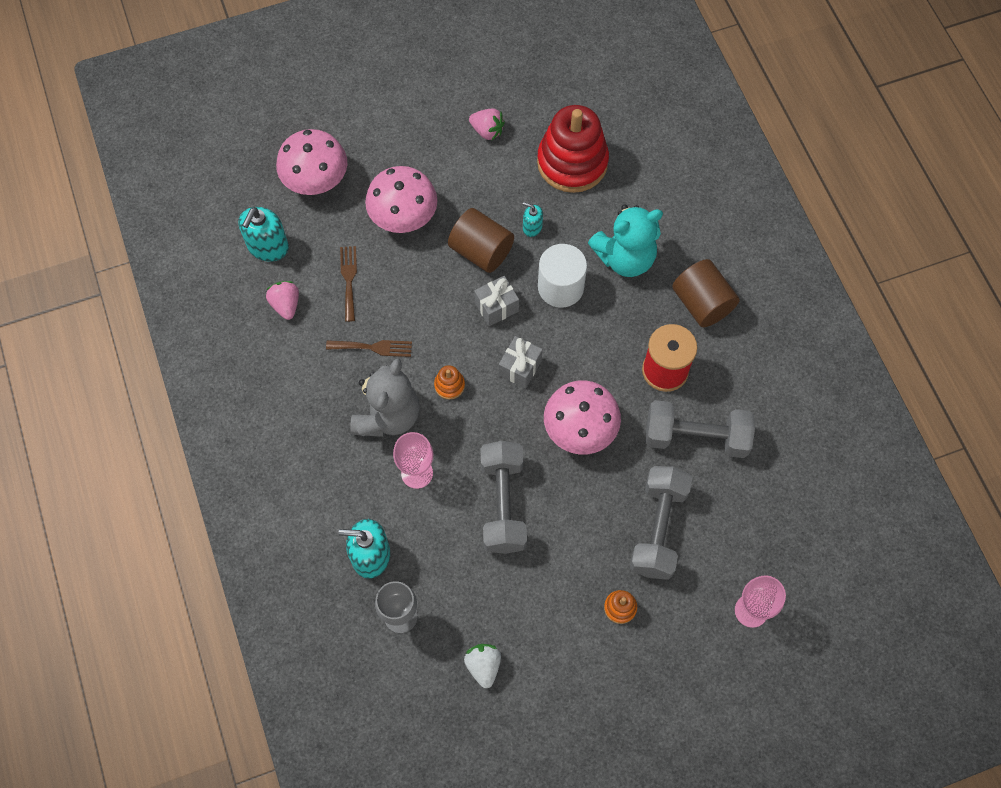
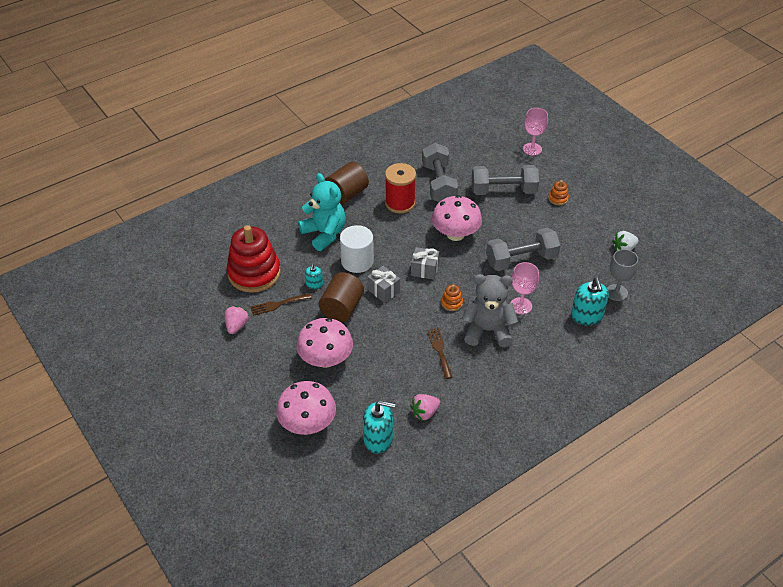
camera: 105 degrees left, 20 degrees down
(349, 279) = (390, 379): brown fork -> brown fork (278, 304)

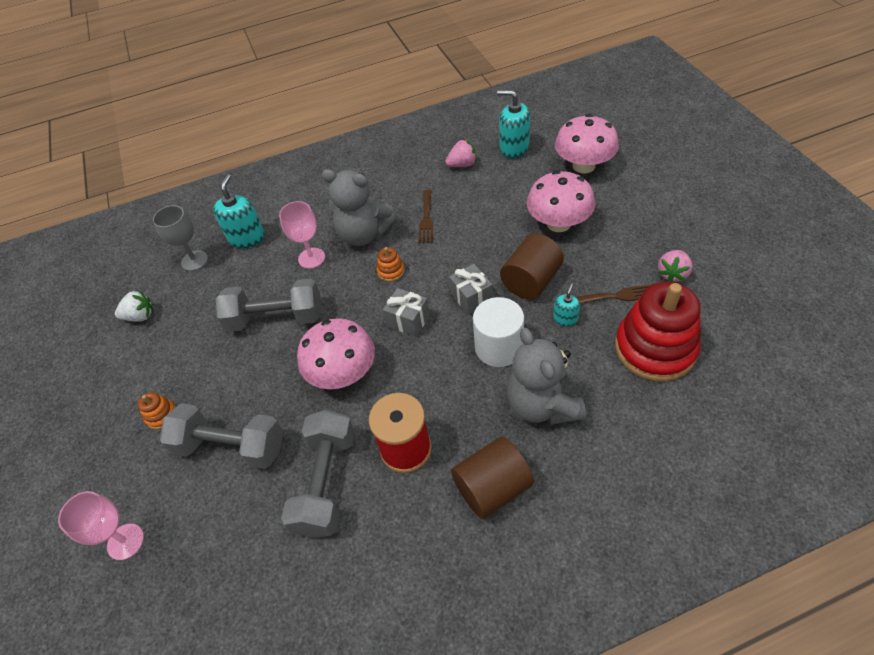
camera: 160 degrees left, 5 degrees up
(324, 234) = (542, 405): turquoise teddy bear -> grey teddy bear

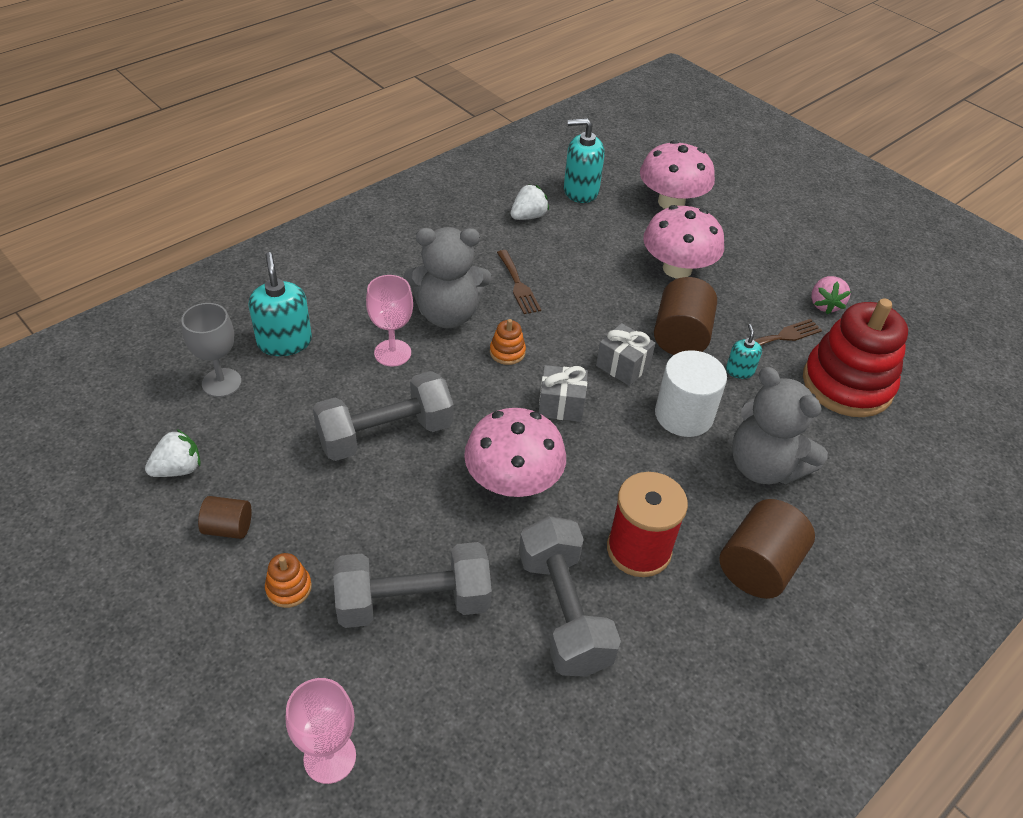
camera: 30 degrees left, 5 degrees down
(148, 364) = (228, 528): none -> brown cylinder
(462, 165) = (528, 216): pink strawberry -> white strawberry

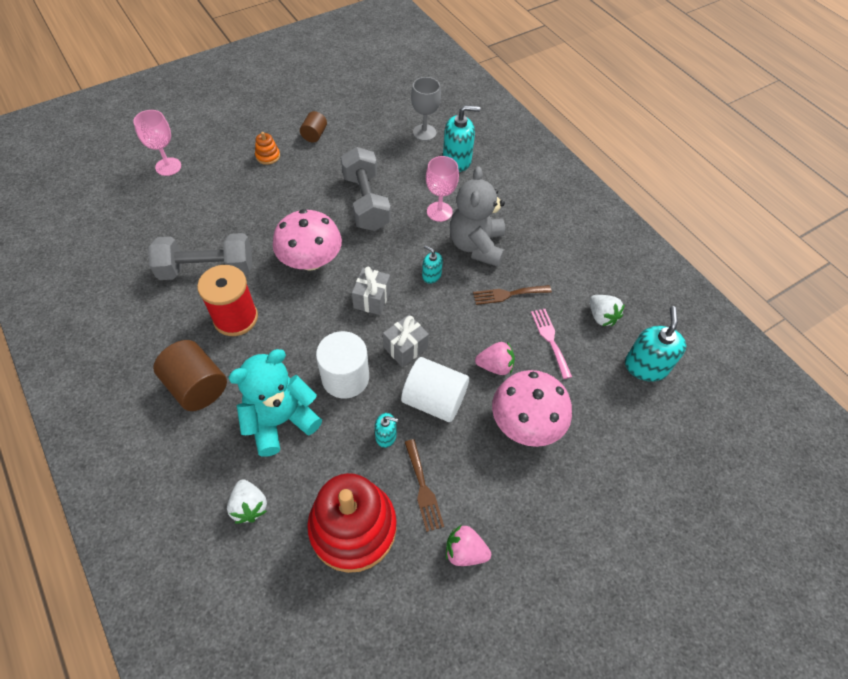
camera: 100 degrees right, 10 degrees up
(178, 469) = (360, 116): white strawberry -> white strawberry (249, 506)
(413, 602) = (240, 204): grey dumbbell -> none
(507, 352) = (431, 275): orange stacking toy -> turquoise soap dispenser
(570, 252) = (550, 339): none -> pink fork
(619, 292) = (495, 366): none -> pink strawberry
(671, 202) = (634, 447): pink mushroom -> none
(680, 336) = (434, 400): brown cylinder -> white cylinder
(764, 466) = (280, 420): grey teddy bear -> turquoise teddy bear

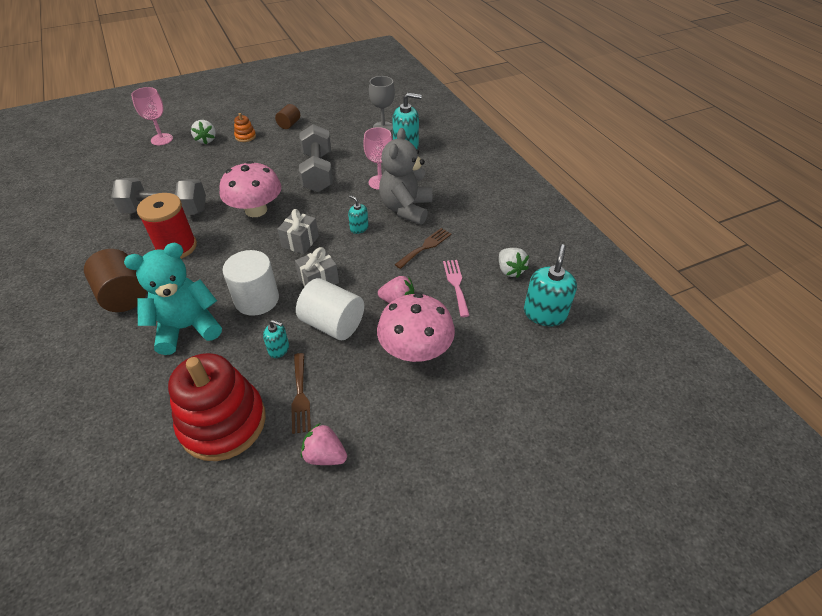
camera: 10 degrees right, 10 degrees down
(249, 506) = (133, 394): white strawberry -> white strawberry (206, 140)
(508, 294) = (425, 247): brown fork -> brown fork turned 135 degrees clockwise

